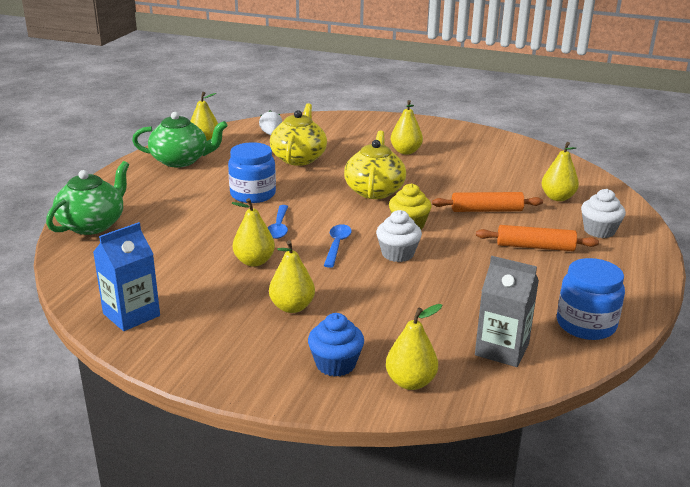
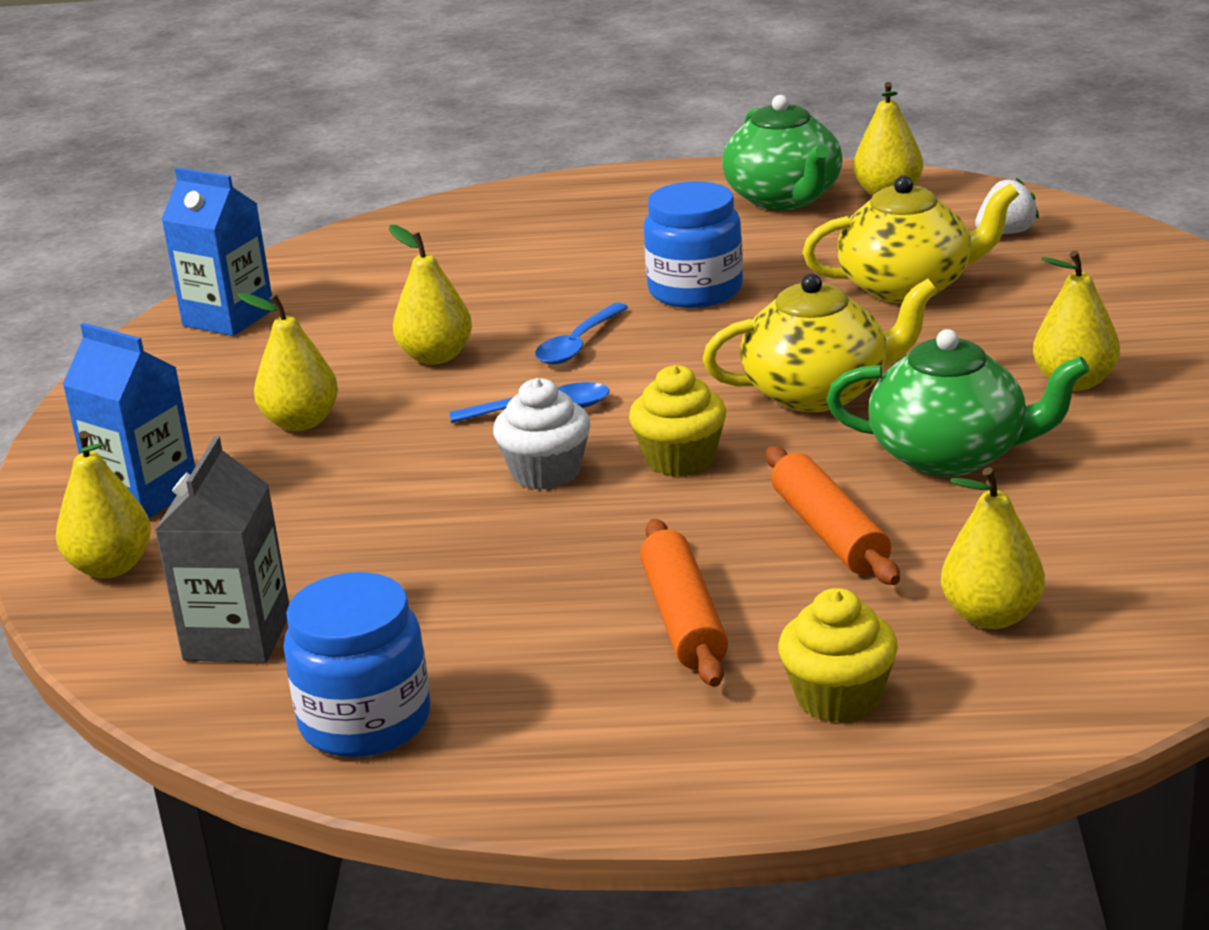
camera: 75 degrees right, 0 degrees up
(93, 225) = (483, 213): green teapot -> green teapot (951, 455)
(279, 227) = (578, 344): blue spoon -> blue spoon turned 45 degrees counterclockwise
(335, 364) = (144, 495): blue cupcake -> blue carton
(599, 231) = (838, 698): white cupcake -> yellow cupcake

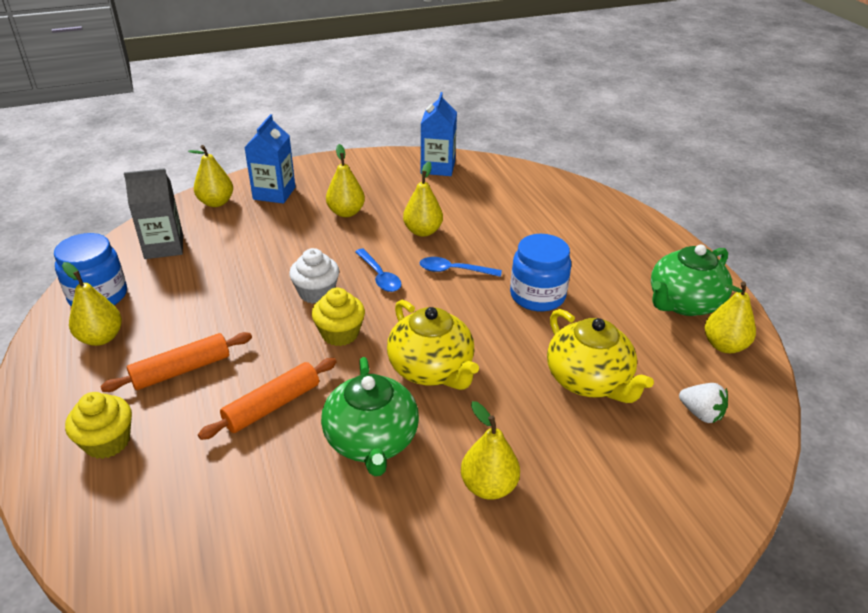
camera: 65 degrees right, 10 degrees up
(992, 616) = (188, 491): yellow pear -> yellow pear (101, 338)

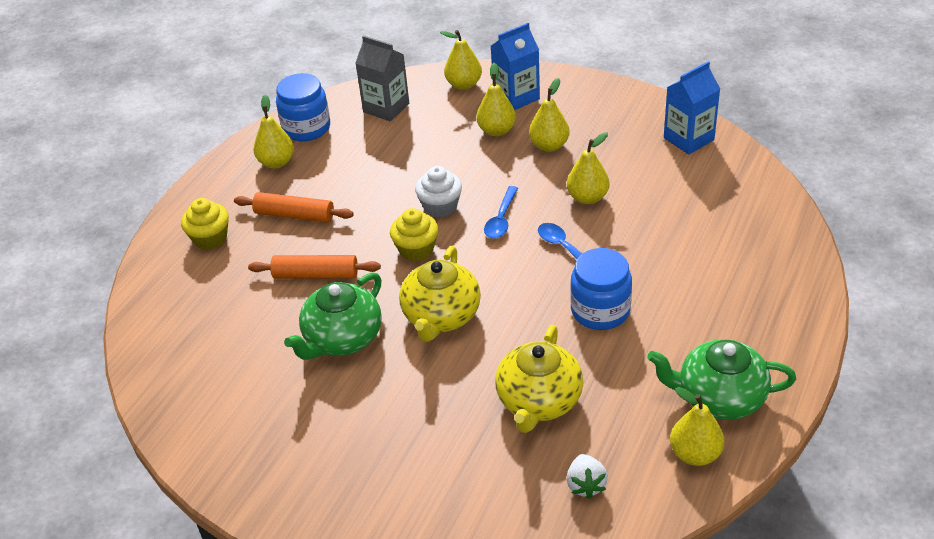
camera: 50 degrees right, 5 degrees up
(488, 486) = (371, 418): yellow pear -> yellow pear (496, 130)

